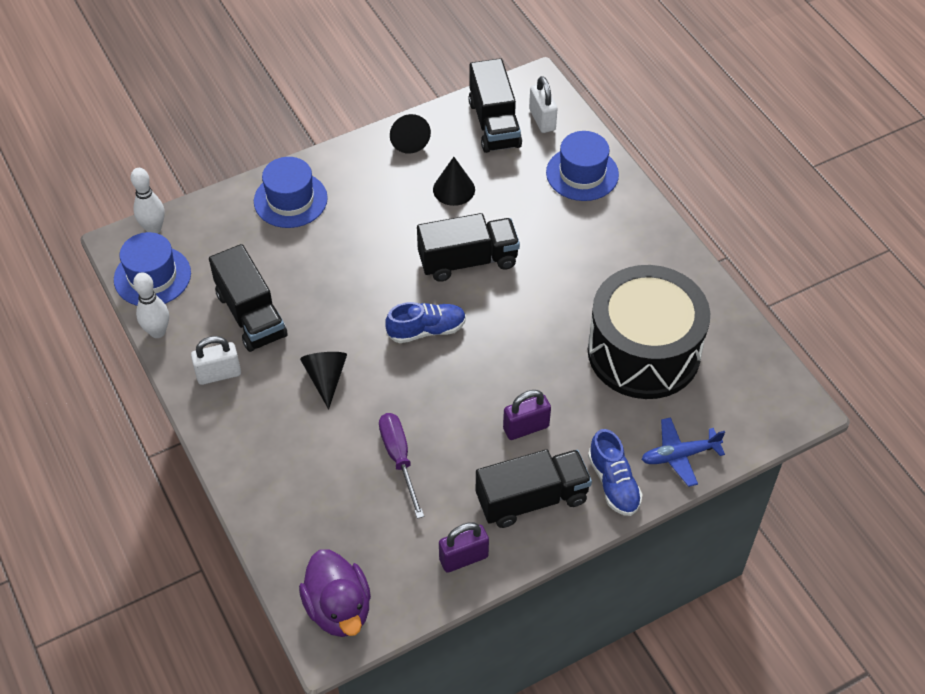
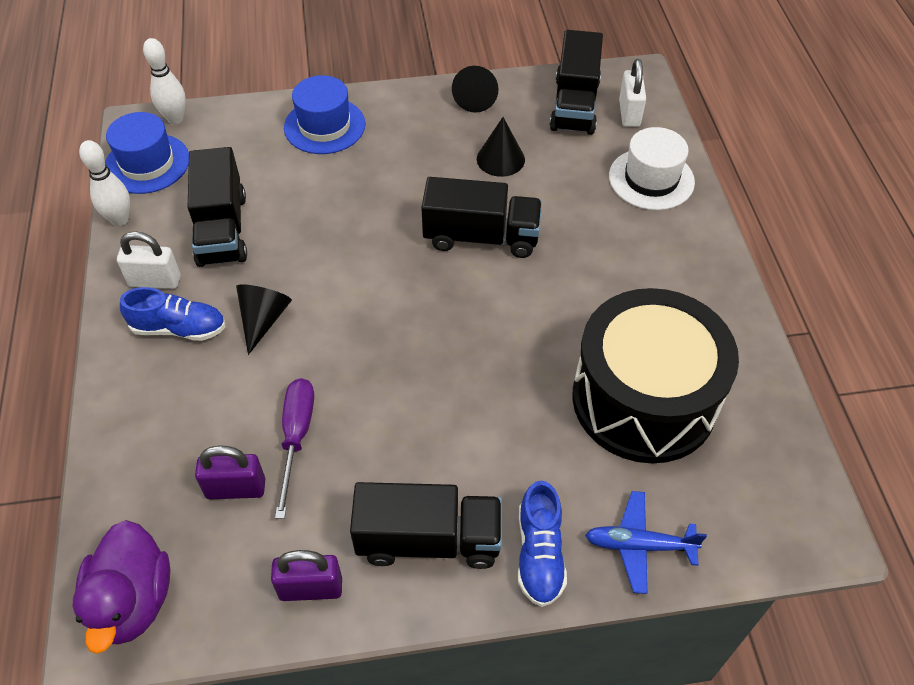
camera: 20 degrees right, 0 degrees up
(426, 330) = (399, 299): blue shoe -> blue shoe (179, 328)
(526, 427) = (461, 447): purple padlock -> purple padlock (236, 488)
(582, 174) = (651, 179): blue hat -> white hat

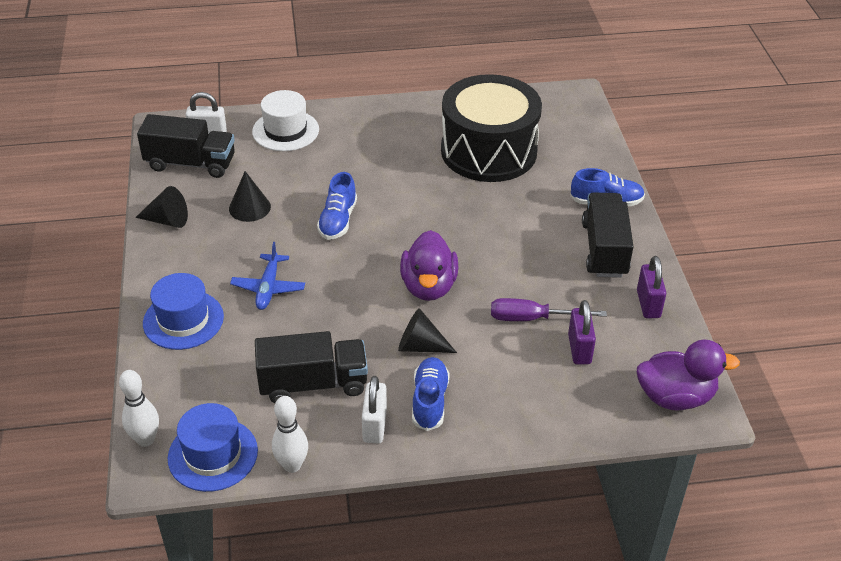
camera: 90 degrees left, 10 degrees down
(362, 327) = (429, 286): none -> purple duck
(481, 237) = (338, 220): black truck -> blue shoe
(639, 545) = (594, 162): blue plane -> blue plane (268, 288)

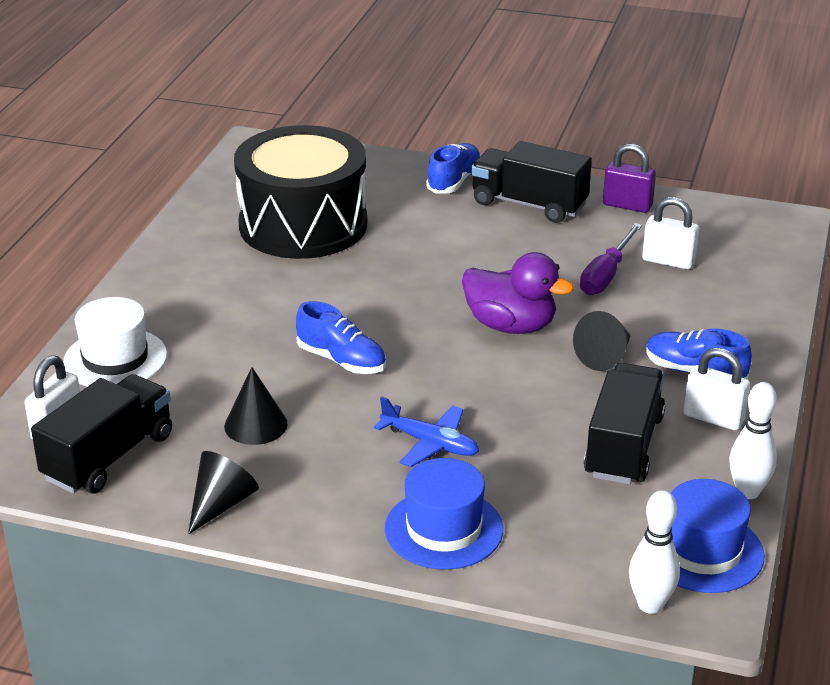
camera: 65 degrees left, 10 degrees down
(579, 349) = (668, 261): purple padlock -> white padlock
(675, 397) = (762, 230): purple duck -> none

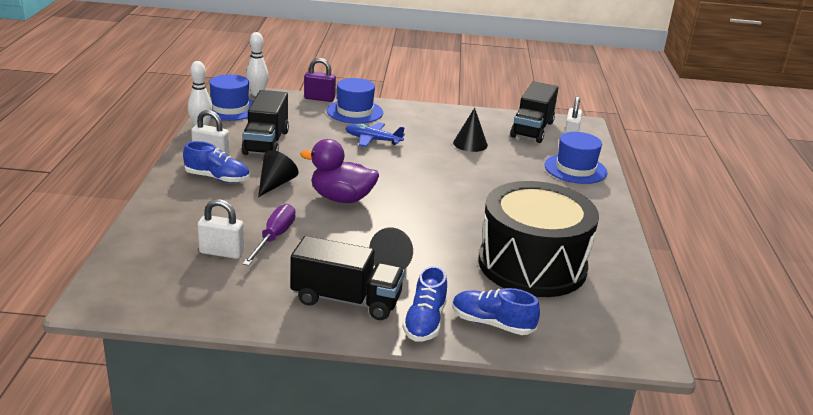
camera: 165 degrees right, 5 degrees down
(115, 359) = (575, 169): white hat -> blue hat
(221, 504) = (463, 116): black cone -> black cone (393, 261)
(342, 360) = (442, 174): blue shoe -> blue shoe (492, 323)
(627, 205) = (252, 306): purple padlock -> purple padlock (319, 98)

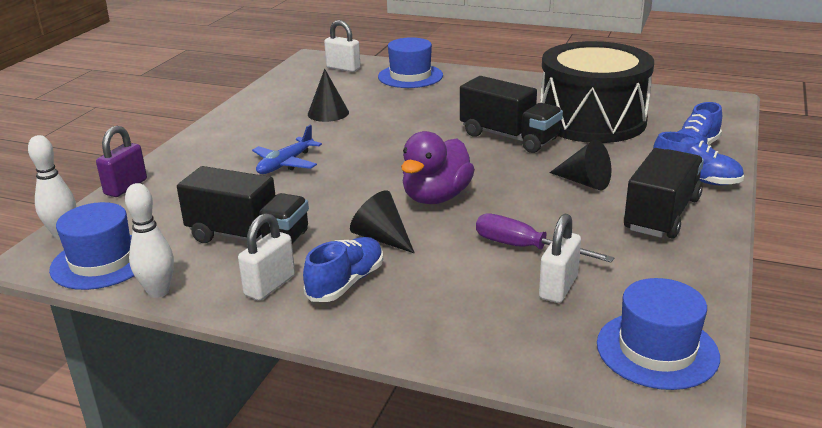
camera: 70 degrees left, 0 degrees up
(354, 112) = (191, 167): blue hat -> blue hat (657, 350)
(532, 129) = (310, 80): black truck -> black truck (509, 137)

